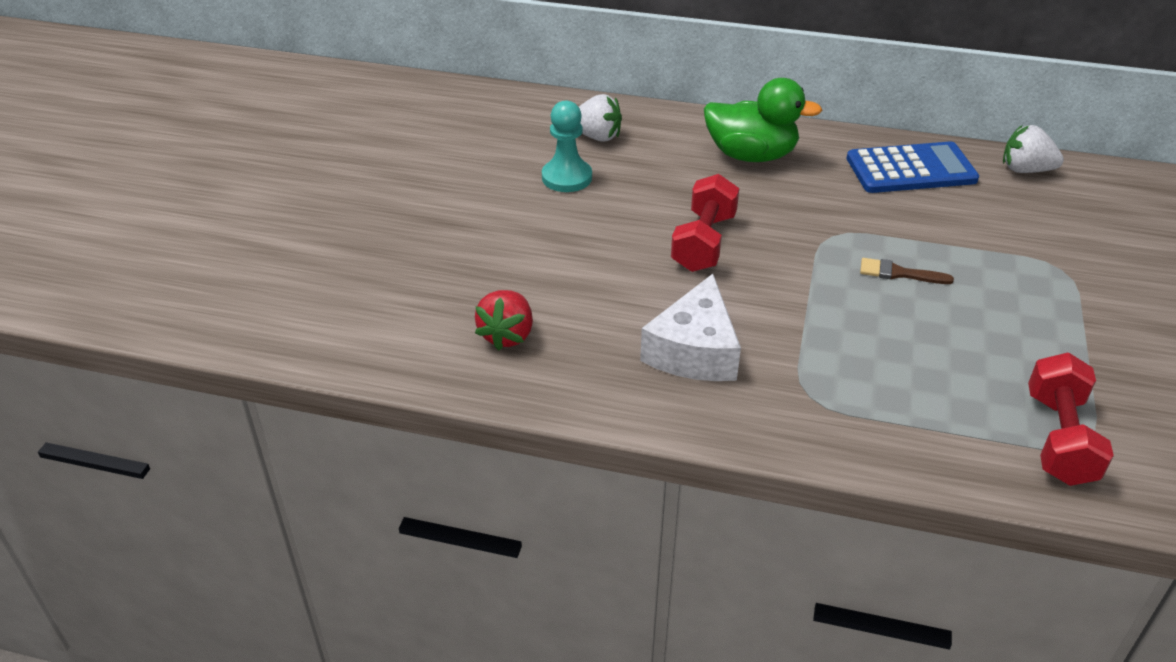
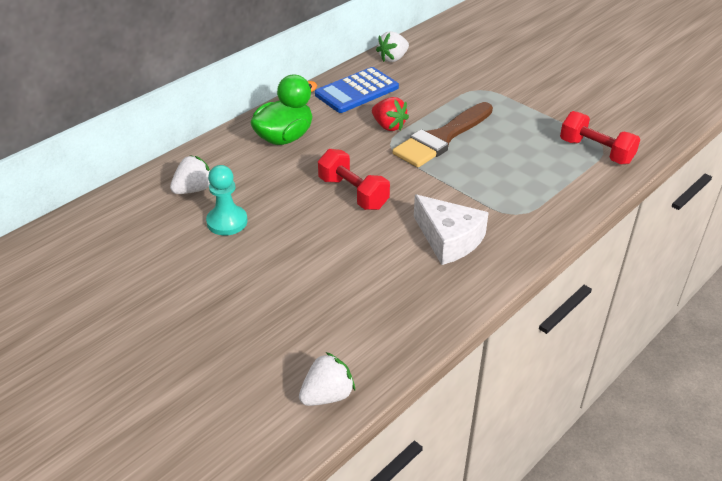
camera: 60 degrees left, 0 degrees up
(362, 347) = (327, 395): none -> white strawberry
(507, 335) = (373, 314): red strawberry -> red strawberry (388, 126)
(899, 273) = (441, 138): brown brush -> brown brush, size x2.33
(911, 169) = (357, 91): blue calculator -> blue calculator turned 150 degrees counterclockwise

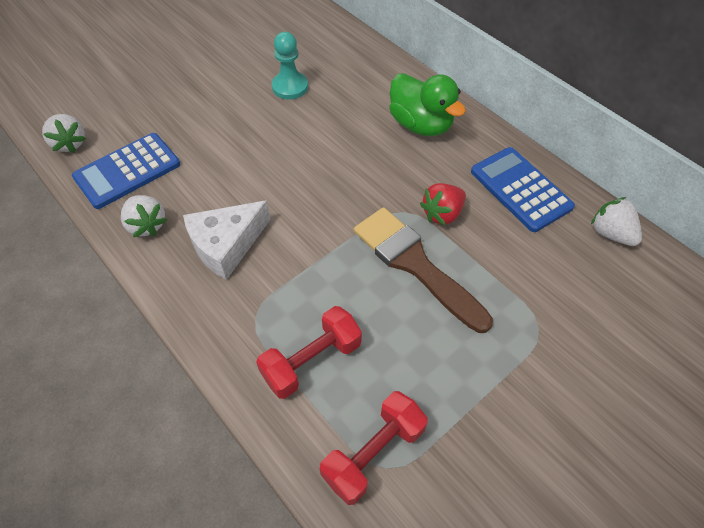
camera: 95 degrees right, 15 degrees up
(194, 189) = (340, 66): white strawberry -> white strawberry (147, 225)
(353, 193) = (317, 174): red dumbbell -> red dumbbell (311, 361)
(366, 329) = (127, 171): none -> blue calculator

